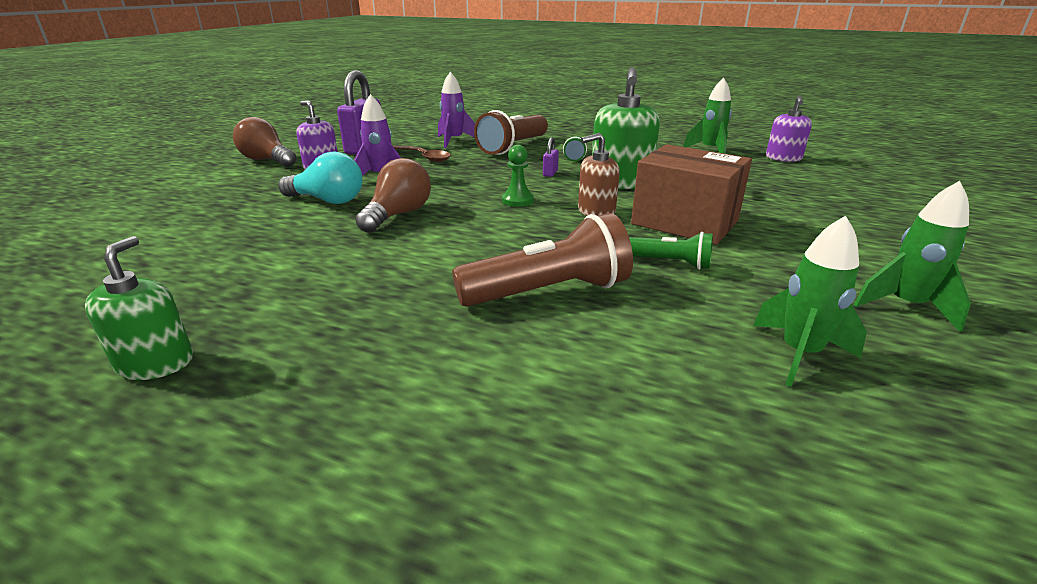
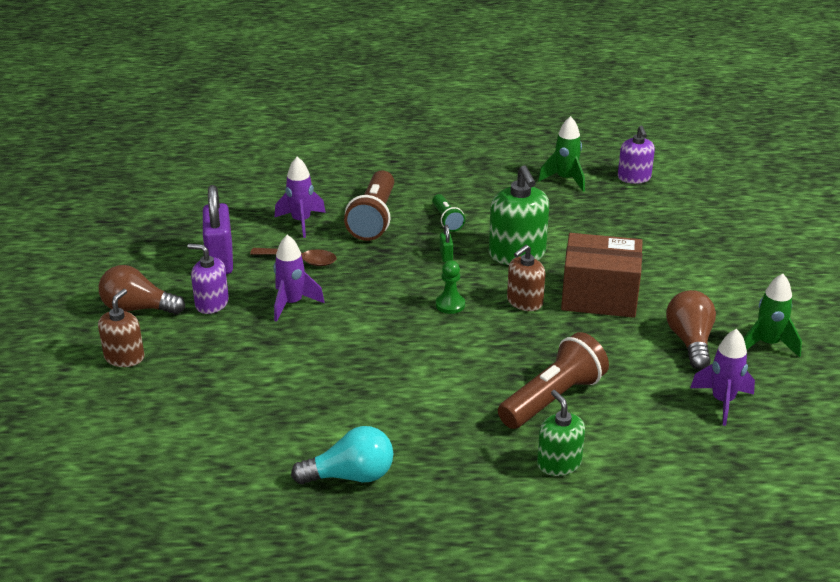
camera: 25 degrees left, 5 degrees up
(156, 363) = (364, 530): green soap dispenser -> green soap dispenser (559, 463)
(209, 181) = (124, 357): none -> brown soap dispenser
(328, 200) = (282, 351): turquoise light bulb -> turquoise light bulb (350, 476)
(398, 215) = (367, 352): brown light bulb -> brown light bulb (690, 341)
(550, 173) = (446, 256): purple padlock -> green padlock
(671, 263) = (614, 346): green flashlight -> none
(799, 354) = (722, 401): green rocket -> purple rocket

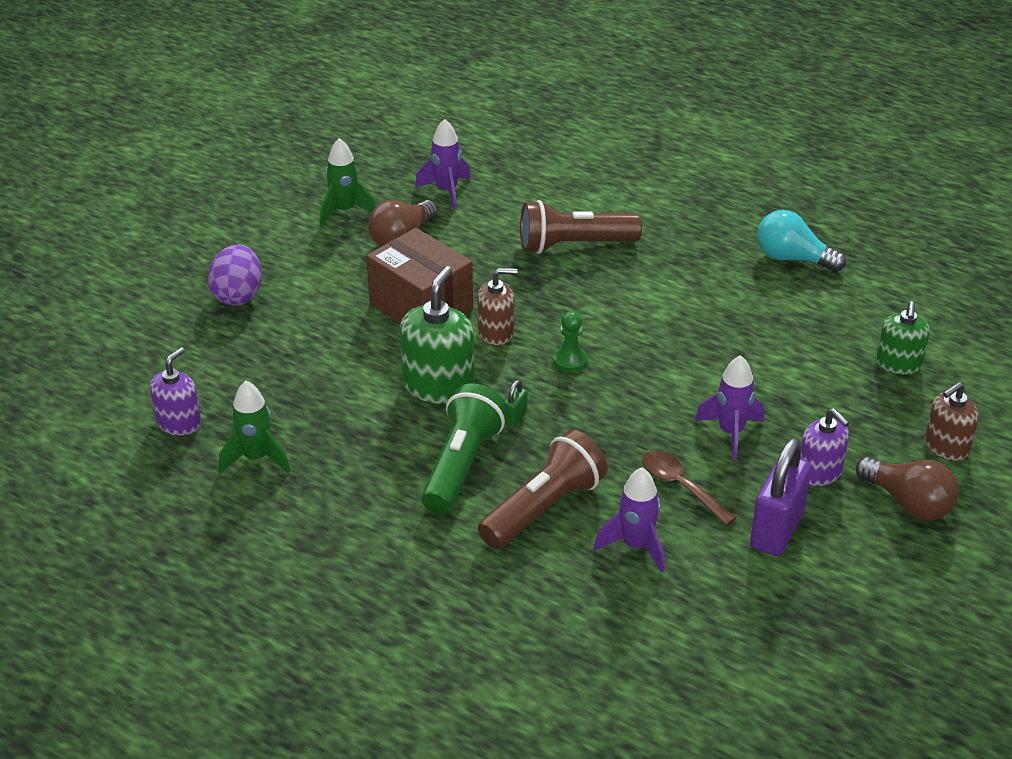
camera: 145 degrees left, 5 degrees up
(446, 220) = (462, 465): green flashlight -> green flashlight, size x1.85
(559, 463) = (623, 205): green soap dispenser -> green soap dispenser (898, 364)
(727, 252) = (238, 295): none -> purple egg

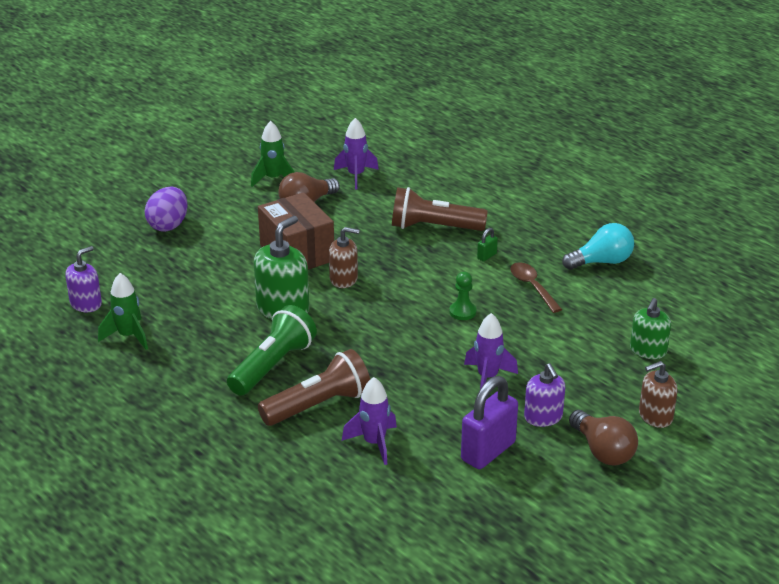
camera: 15 degrees right, 5 degrees down
(515, 417) = (328, 339): green padlock -> green padlock (486, 256)
(570, 361) = (390, 307): green pawn -> green pawn (462, 312)
(681, 486) = (429, 408): brown spoon -> brown spoon (532, 287)
(792, 259) = (601, 262): turquoise light bulb -> turquoise light bulb turned 120 degrees clockwise

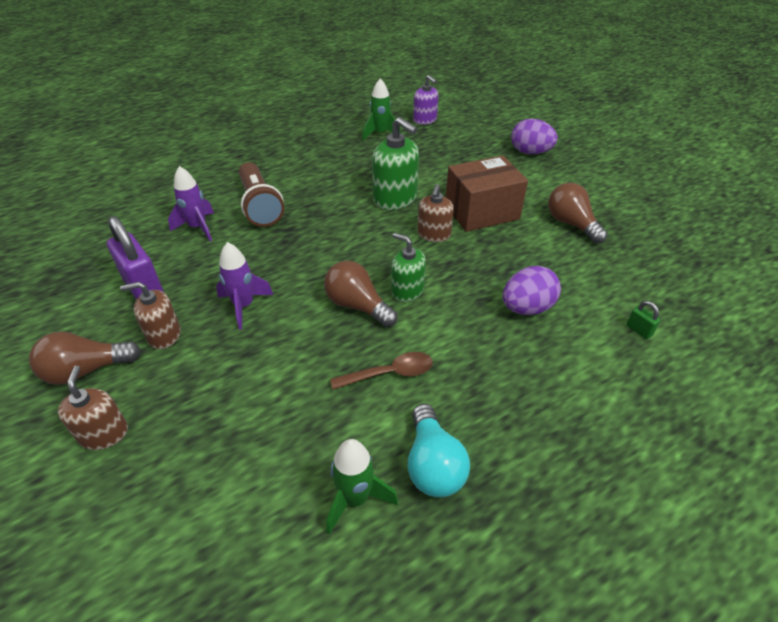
camera: 100 degrees right, 10 degrees up
(273, 179) = (618, 208): green rocket -> green rocket (355, 499)
(273, 365) = (320, 189): green flashlight -> none
(356, 176) = (636, 262): purple rocket -> none
(433, 227) = (526, 308): brown flashlight -> purple egg
(462, 312) = (357, 306): green pawn -> brown light bulb
(486, 256) = (461, 343): green padlock -> green padlock (639, 330)
(543, 417) = (164, 335): purple soap dispenser -> brown soap dispenser
(648, 350) = (221, 463): green soap dispenser -> green soap dispenser (407, 290)

